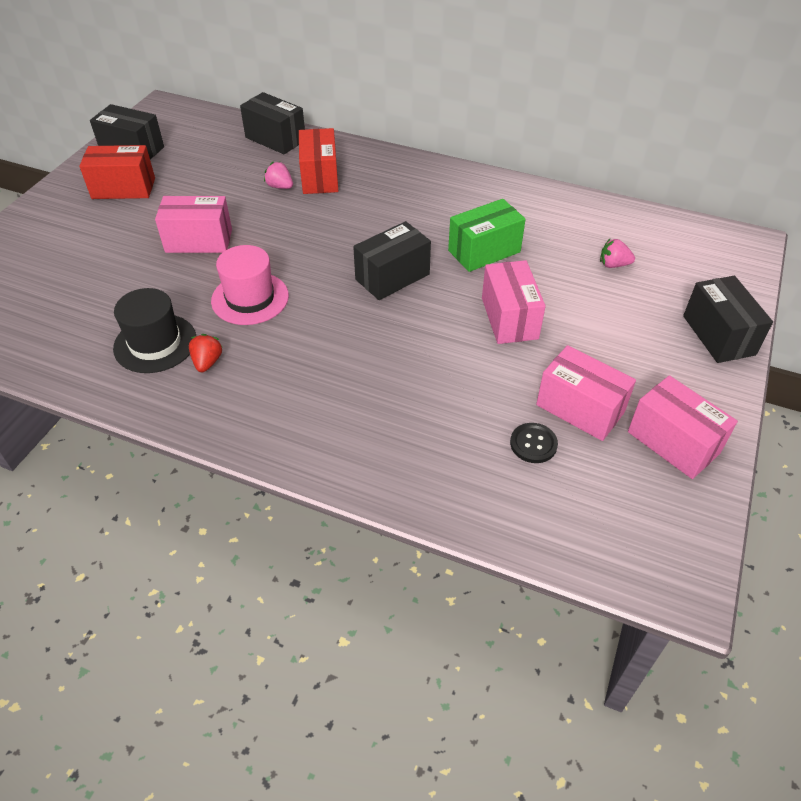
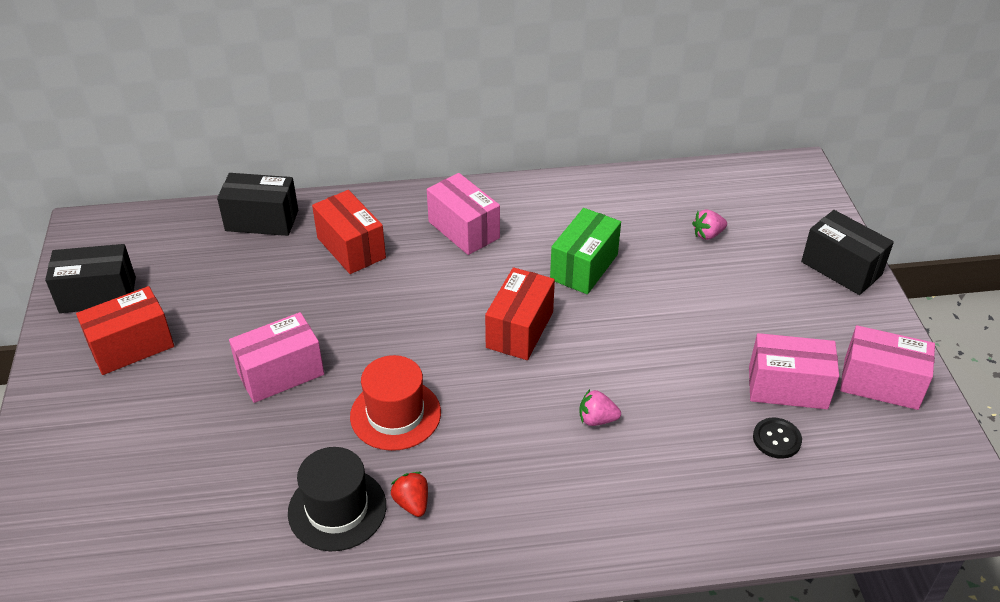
camera: 30 degrees left, 5 degrees down
(250, 298) = (395, 414): pink hat -> red hat
(280, 186) = (317, 275): pink strawberry -> pink strawberry (597, 419)
(392, 277) = (519, 330): black box -> red box
(509, 318) = (661, 326): pink box -> pink box (464, 230)

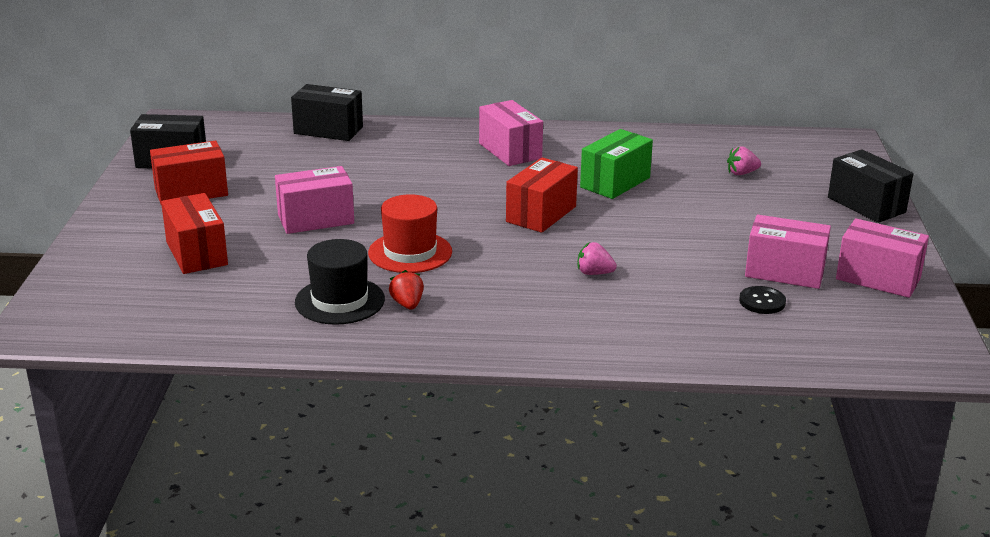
camera: 10 degrees right, 15 degrees down
(351, 248) = (403, 153): red box -> red box (197, 253)

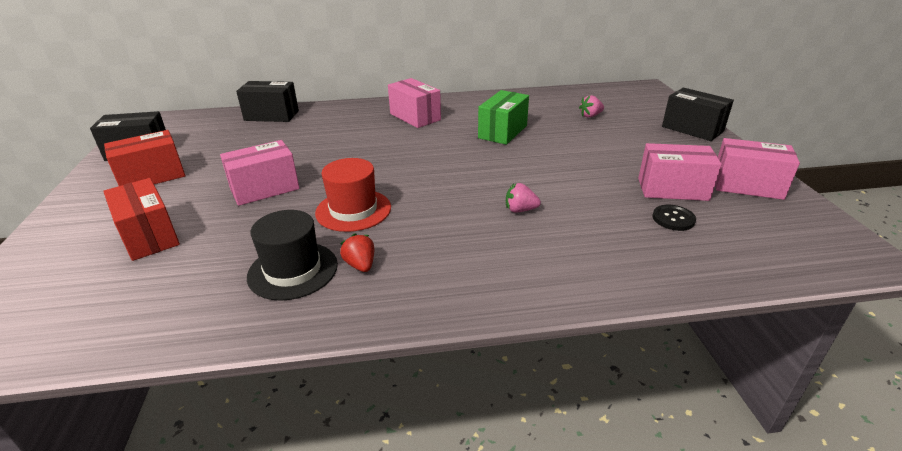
camera: 10 degrees left, 5 degrees up
(541, 214) = (455, 163): red box -> none

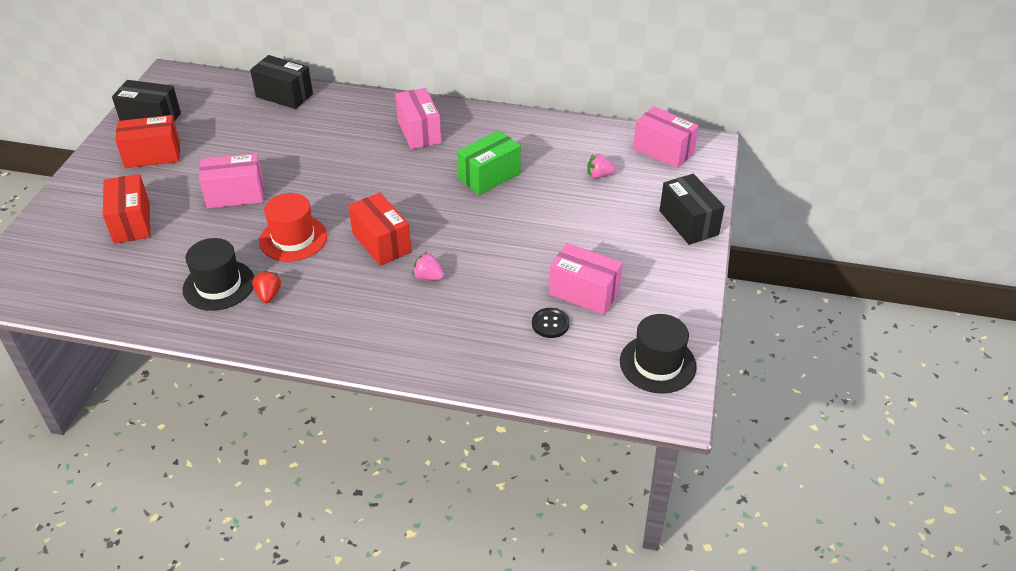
camera: 20 degrees right, 10 degrees up
(449, 194) = (381, 243): none -> red box
(747, 186) = (659, 308): pink box -> pink box (663, 151)
(803, 225) = (657, 364): none -> black hat

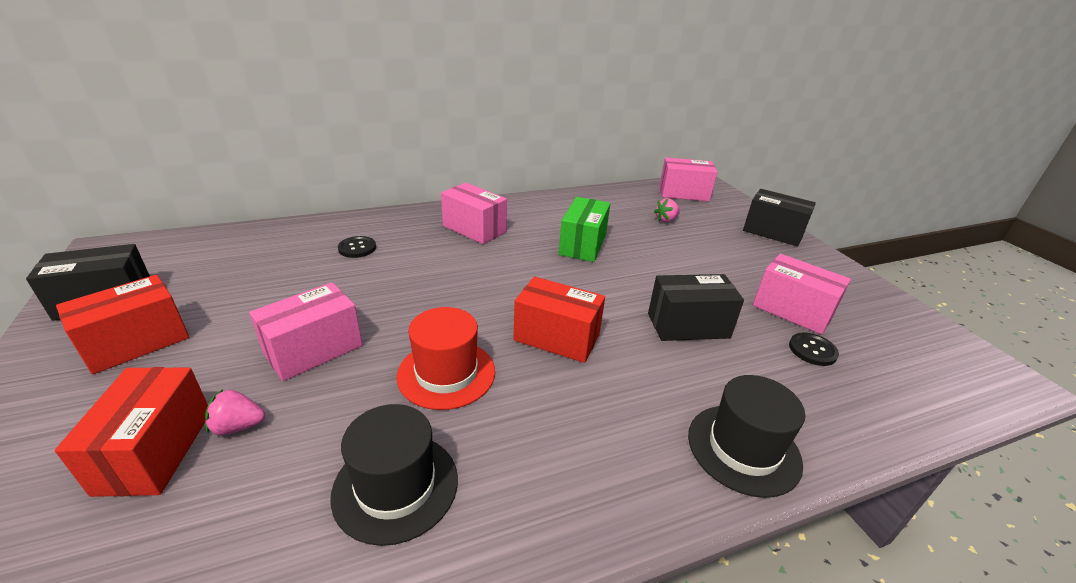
camera: 35 degrees left, 10 degrees down
(132, 222) = (155, 451): red box -> red box turned 45 degrees clockwise
(268, 295) = (487, 464): red strawberry -> none
(284, 95) = (290, 234): black box -> black box (688, 325)
(318, 123) = (357, 248): none -> black button
(428, 277) = (648, 353): pink strawberry -> pink strawberry (238, 426)
(584, 293) = (792, 310): pink box -> pink box turned 45 degrees clockwise
(657, 364) = (935, 347): black hat -> black hat (743, 448)

